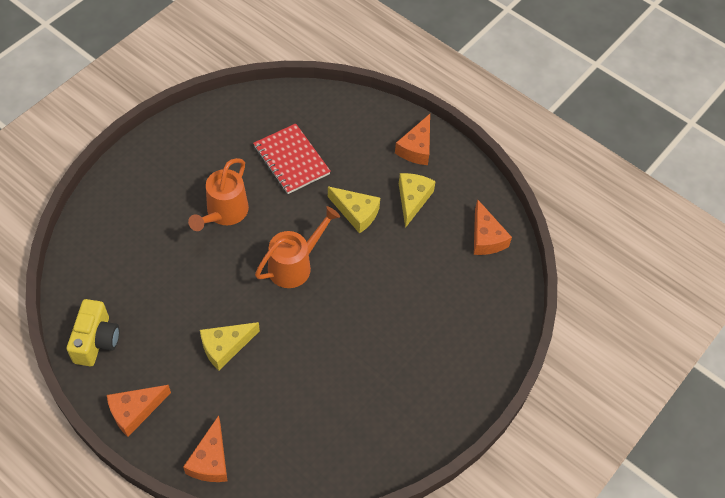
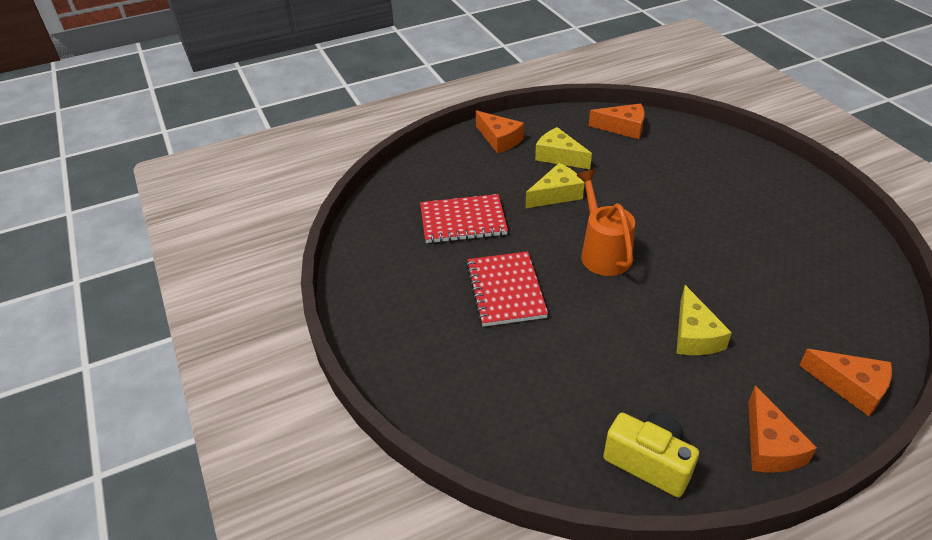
camera: 60 degrees left, 15 degrees down
(224, 213) = (506, 290): orange watering can -> red notebook

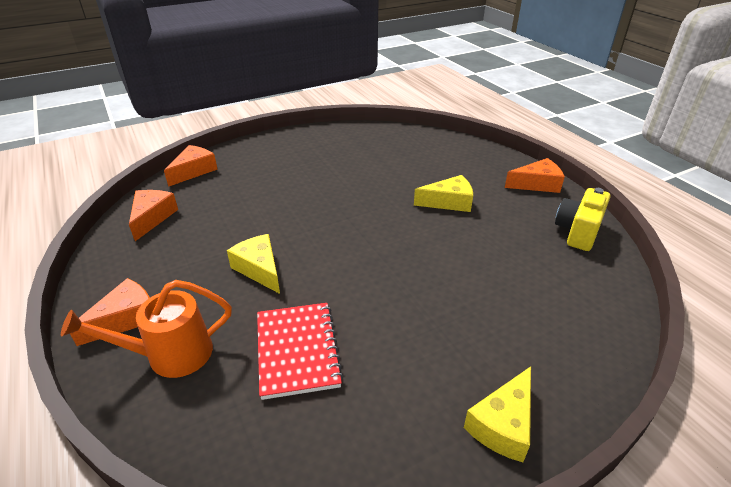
camera: 95 degrees left, 5 degrees down
(506, 290) = (417, 308): red notebook -> none
(559, 156) = (187, 265): yellow cheese -> yellow cheese (503, 424)
(602, 252) = (355, 241): orange watering can -> orange watering can (169, 355)
(851, 387) = (476, 152): orange cheese -> orange cheese (194, 171)

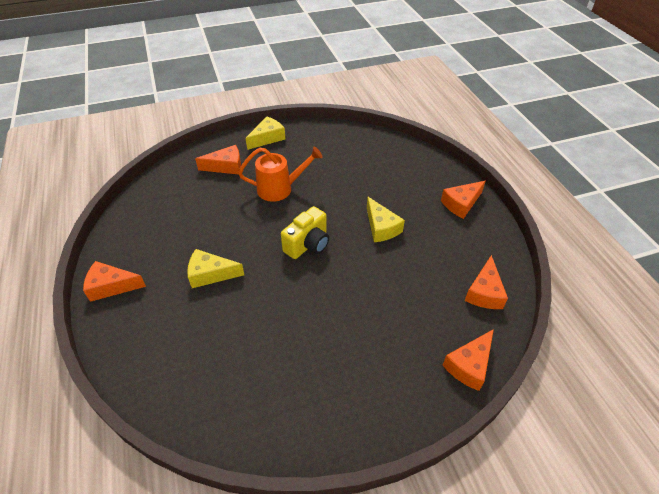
camera: 170 degrees left, 10 degrees up
(169, 355) = (426, 181): orange watering can -> orange watering can (280, 189)
(297, 350) = (356, 175): red notebook -> none
(534, 337) = (226, 166): none -> orange cheese
(577, 231) = (131, 228): yellow camera -> yellow camera (308, 244)

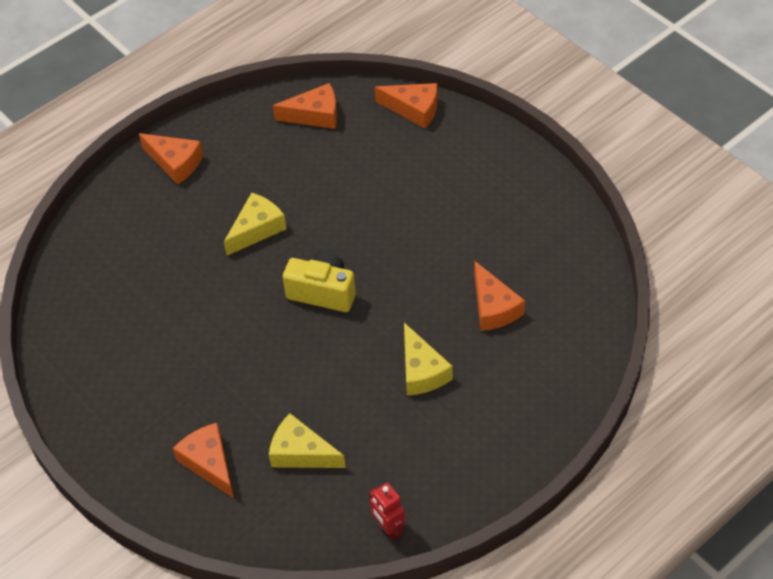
camera: 110 degrees left, 5 degrees up
(111, 286) = (497, 467): orange cheese -> orange cheese (493, 307)
(124, 222) = (388, 528): none -> red robot
(267, 138) = (112, 441): yellow cheese -> yellow cheese (301, 453)
(280, 189) = (230, 367): orange watering can -> none

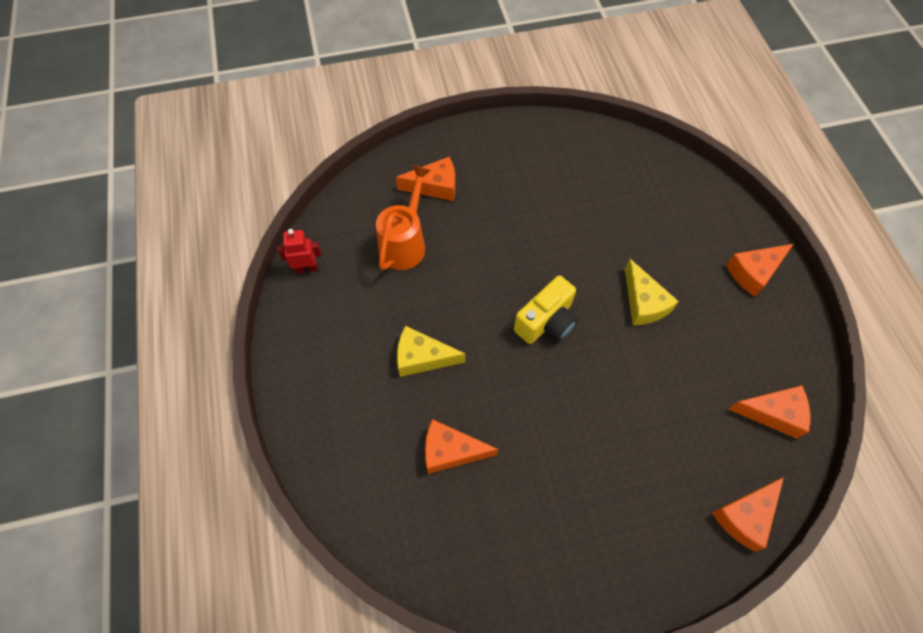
camera: 115 degrees right, 10 degrees up
(301, 453) = (405, 242): yellow cheese -> orange watering can
(315, 115) = (773, 413): orange cheese -> orange cheese turned 105 degrees counterclockwise

